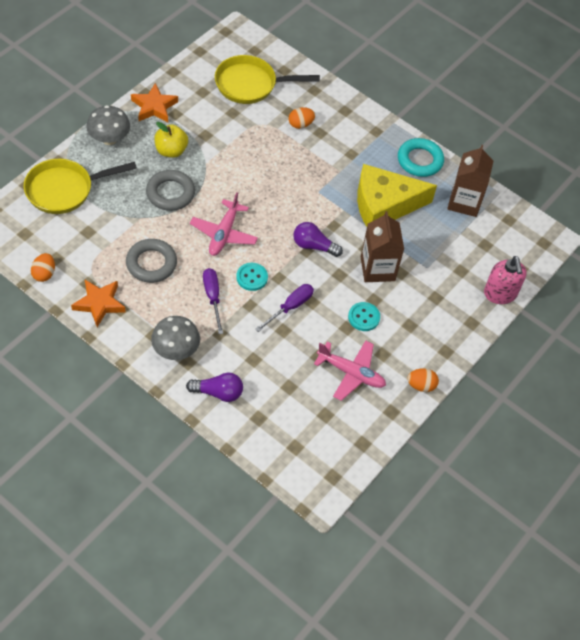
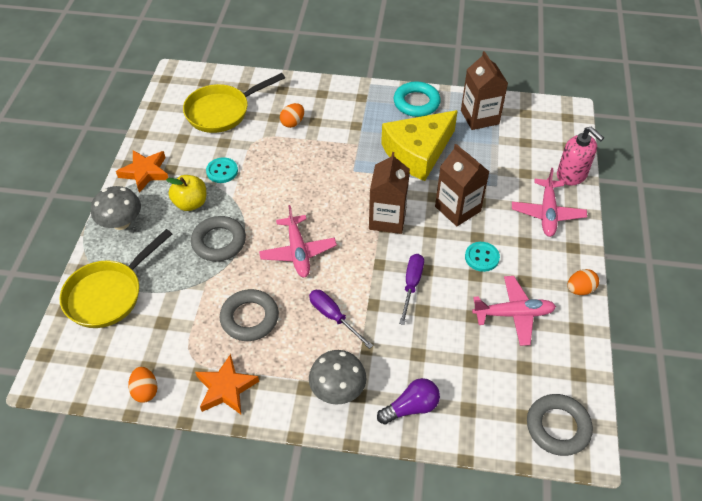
camera: 25 degrees left, 5 degrees down
(252, 277) = (355, 278): turquoise button -> turquoise button (222, 171)
(313, 246) = (387, 219): purple light bulb -> brown carton
(313, 468) = (558, 427): none -> grey ring
(449, 313) = (547, 213): none -> pink plane

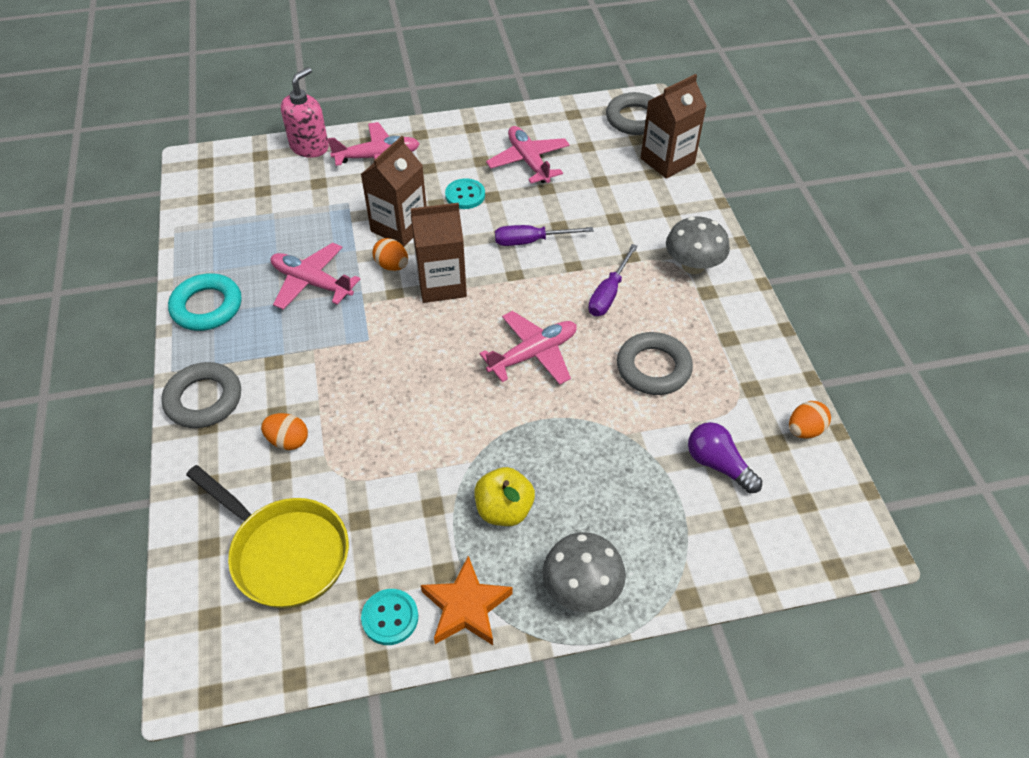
camera: 110 degrees left, 0 degrees up
(108, 294) = (708, 539): yellow pan -> none
(219, 242) = (557, 445): grey ring -> grey ring (204, 399)
(222, 171) = (424, 495): turquoise button -> turquoise button (390, 618)
(226, 388) = (751, 356): orange star -> none
(411, 407) = (677, 209): purple light bulb -> purple light bulb (718, 464)
(418, 152) = (311, 283): yellow cheese -> pink plane
(479, 117) = (224, 238): brown carton -> brown carton (667, 161)
(580, 289) = (474, 123): orange egg -> orange egg (392, 265)

